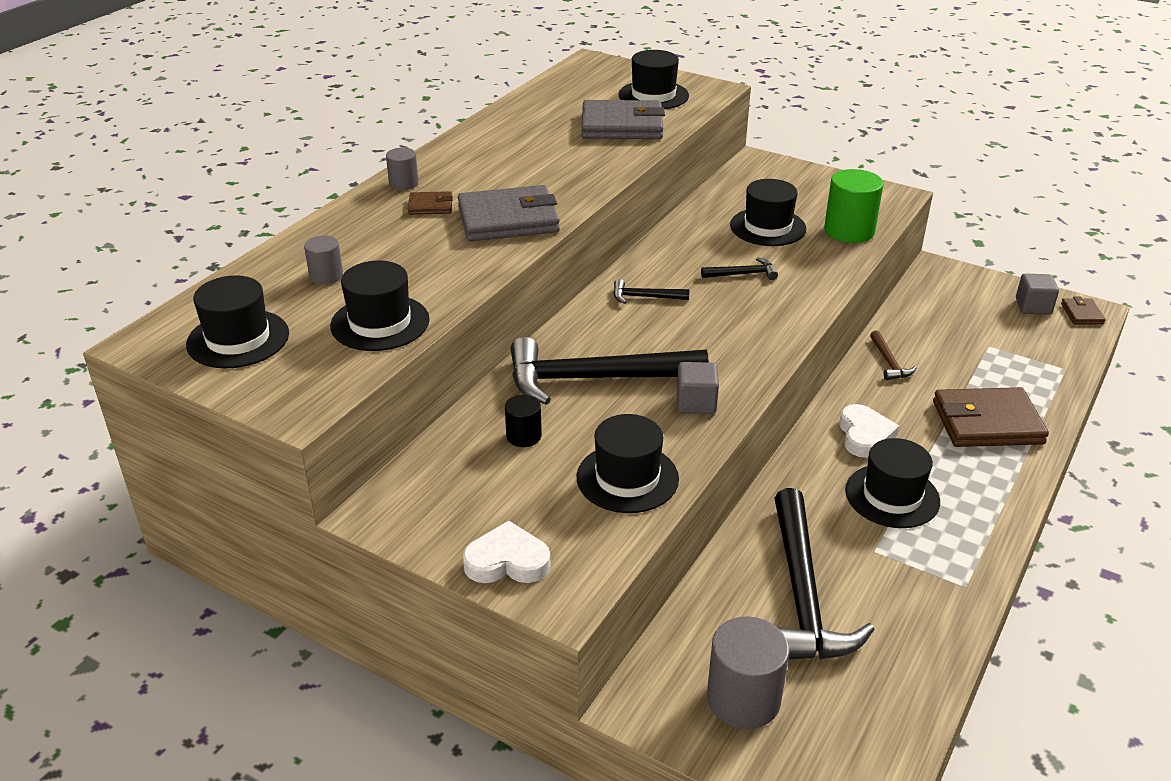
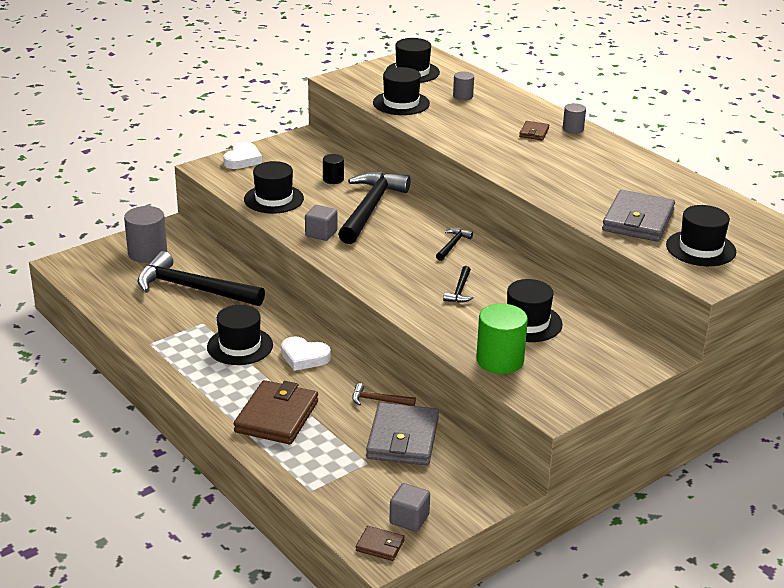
camera: 110 degrees right, 5 degrees down
(508, 219) = (499, 152): grey wallet -> grey wallet (403, 438)

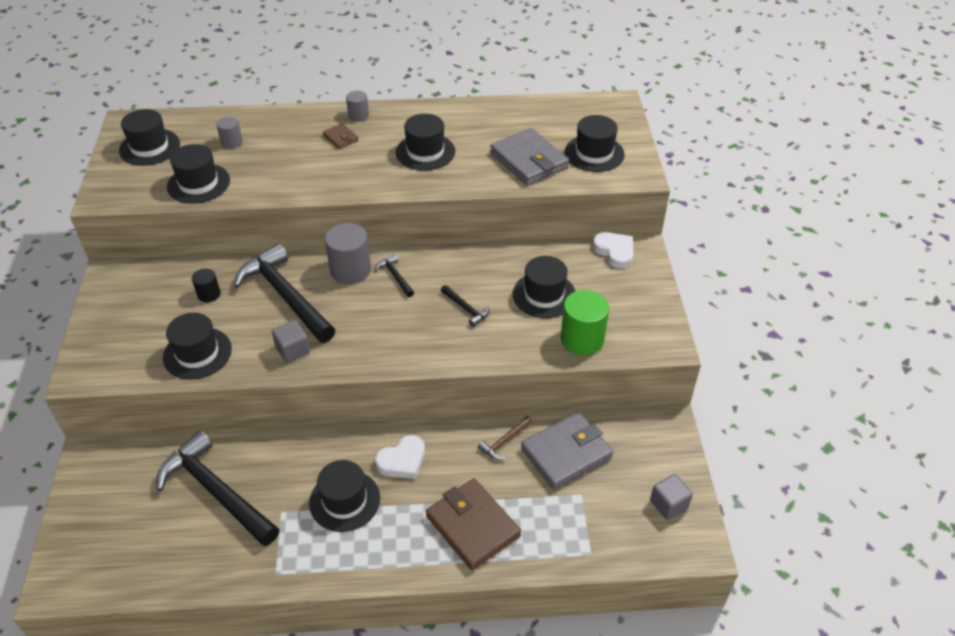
camera: 55 degrees left, 15 degrees up
(147, 253) = (114, 499): grey cylinder -> grey cylinder (350, 270)
(193, 288) = (216, 491): black hammer -> black hammer turned 75 degrees clockwise
(243, 160) = (98, 339): white heart -> white heart (615, 252)
(380, 545) = (689, 542): brown wallet -> none
(403, 438) = (566, 453): grey wallet -> grey wallet turned 75 degrees counterclockwise
(573, 172) = (425, 152): none -> black hat

